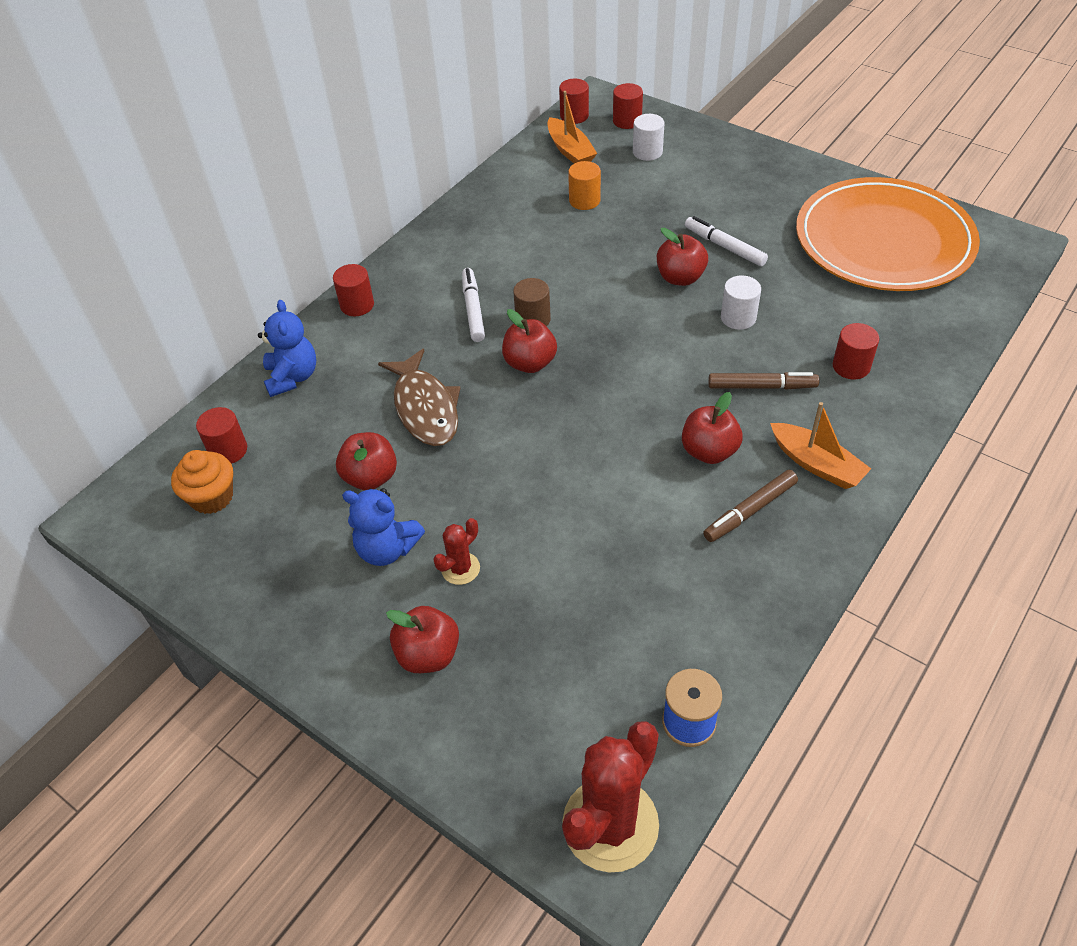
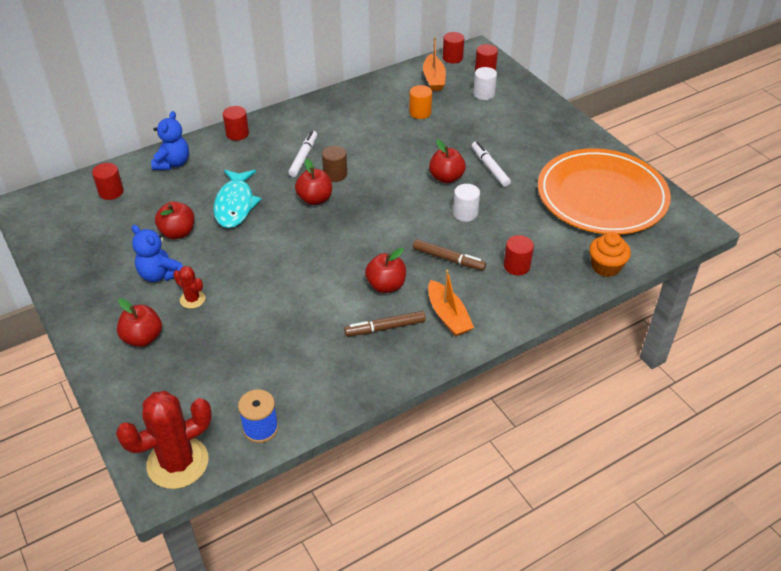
camera: 20 degrees right, 5 degrees down
(212, 497) = (86, 214): orange cupcake -> orange cupcake (606, 267)
(425, 408) = (235, 205): brown fish -> turquoise fish
(460, 568) = (192, 299): red cactus -> red cactus turned 60 degrees clockwise

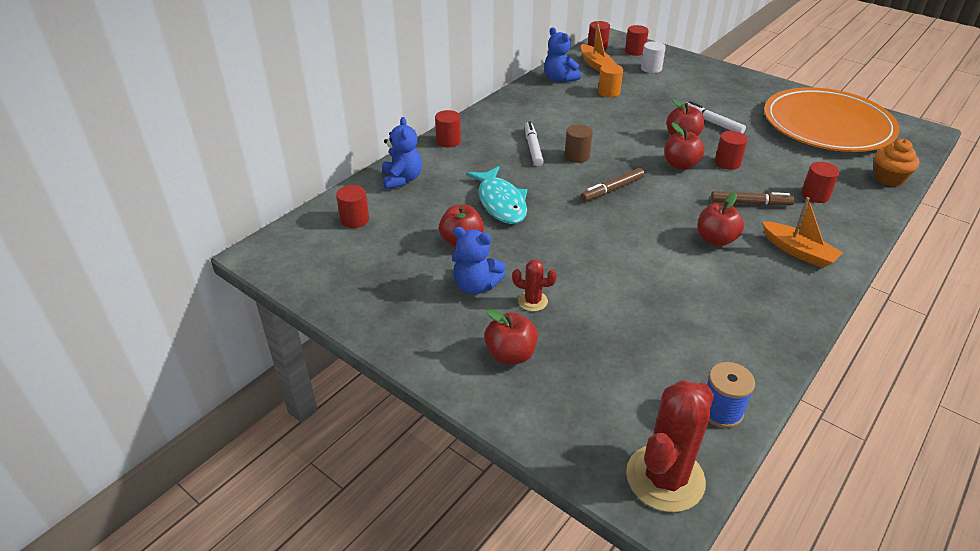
camera: 20 degrees left, 5 degrees down
(315, 199) = (577, 180): red apple -> red apple (680, 165)
(385, 328) = (751, 277): brown marker -> brown marker (612, 189)
(386, 88) = (559, 79): none -> blue teddy bear
(465, 213) = (727, 163): white cylinder -> red cylinder

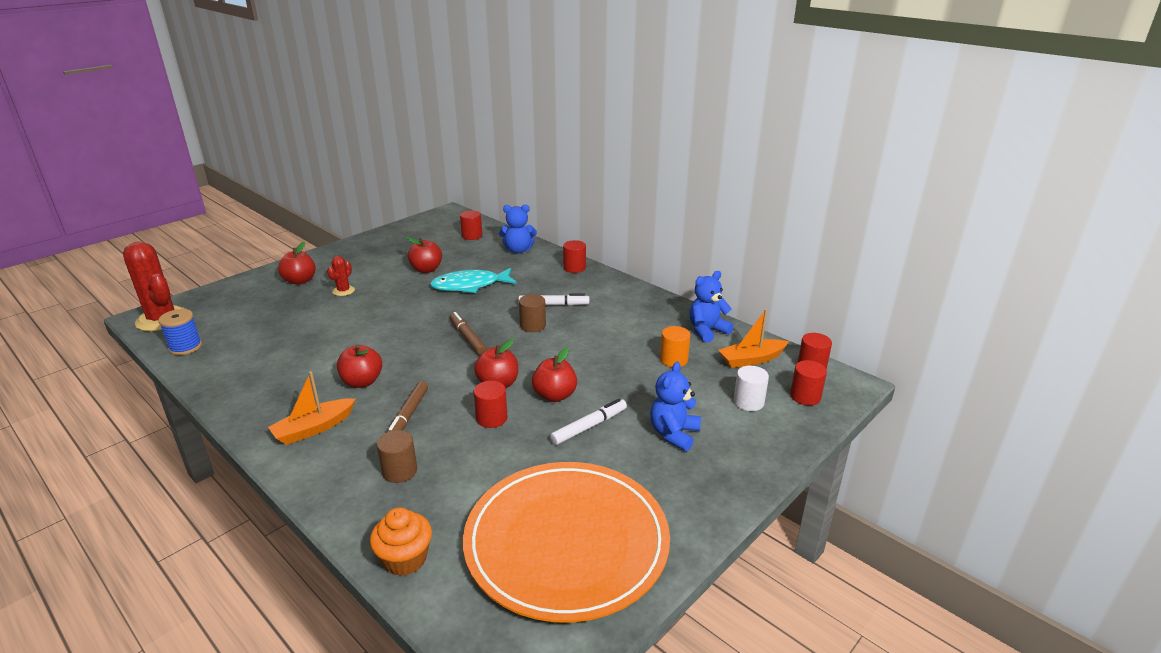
camera: 95 degrees right, 10 degrees down
(476, 286) = (373, 273): blue teddy bear -> blue teddy bear (674, 434)
(815, 195) = (400, 471): red cylinder -> brown cylinder

